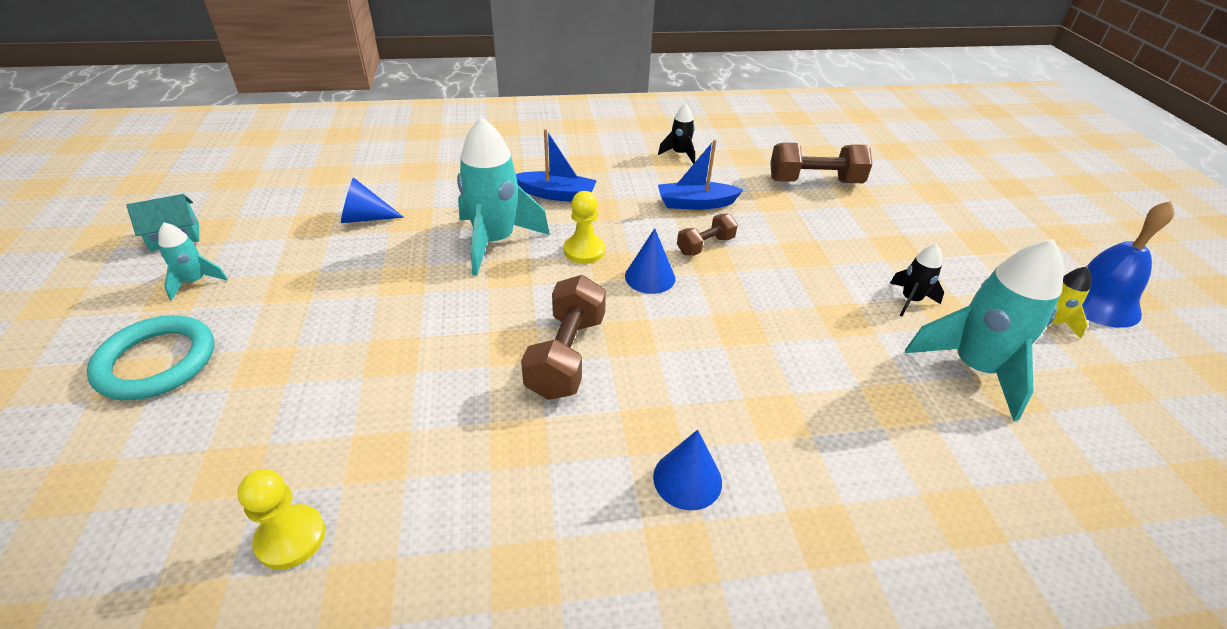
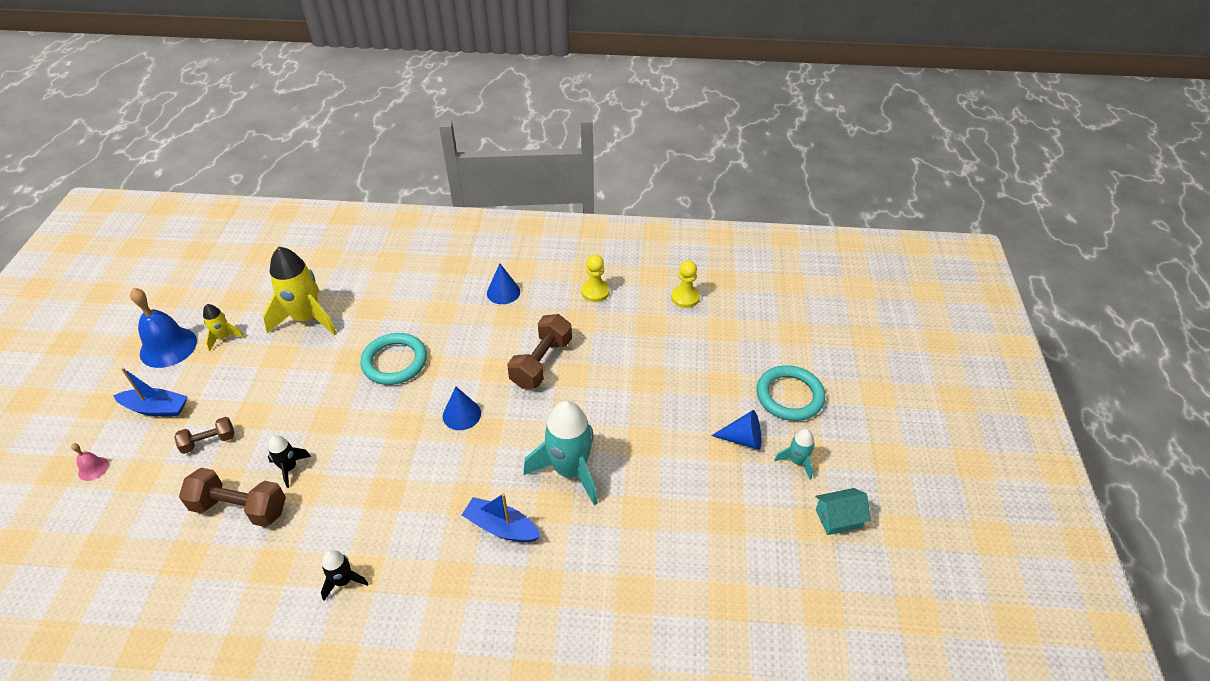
camera: 165 degrees left, 5 degrees up
(365, 218) = (681, 519): blue cone -> blue cone (743, 439)
(584, 251) = (500, 449): yellow pawn -> yellow pawn (595, 291)
(695, 203) = (377, 493): blue boat -> blue boat (156, 408)
(705, 245) = (401, 439): brown dumbbell -> brown dumbbell (209, 441)
(784, 325) = (394, 362): none -> turquoise ring
(910, 300) = (294, 367): black rocket -> black rocket (289, 468)
(973, 368) = (307, 319): turquoise rocket -> yellow rocket
(984, 191) = (93, 468): none -> pink bell

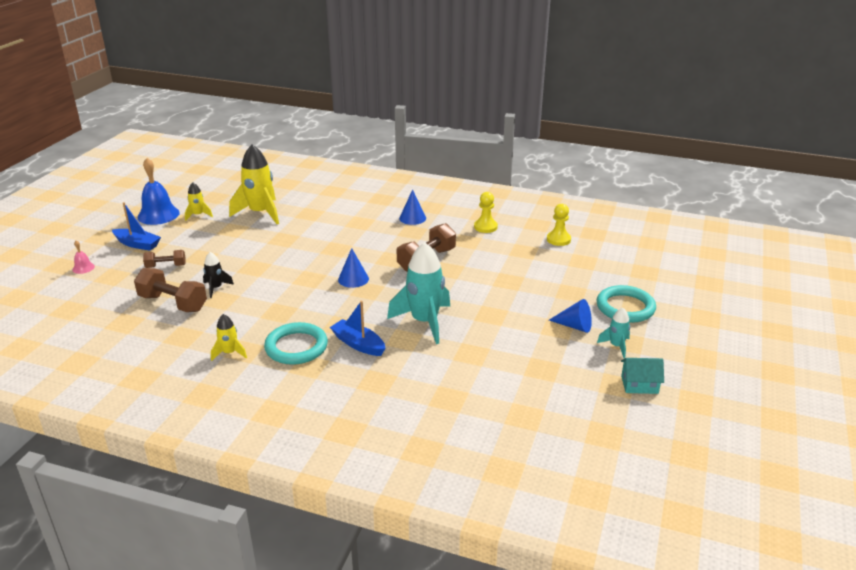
camera: 15 degrees right, 15 degrees down
(343, 581) = (229, 353): black rocket -> yellow rocket
(394, 362) = (315, 244): turquoise ring -> turquoise ring (296, 347)

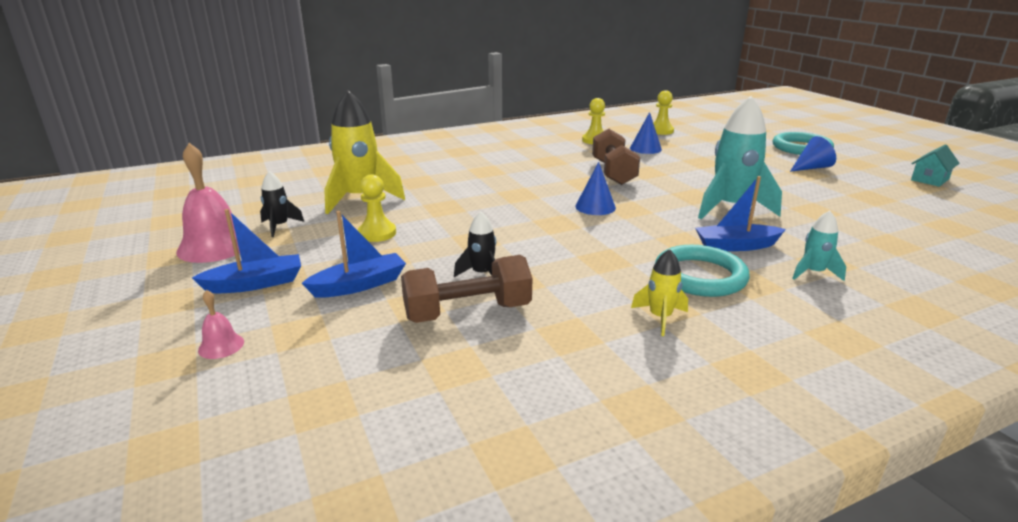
camera: 45 degrees left, 5 degrees down
(158, 215) = (214, 246): blue bell -> pink bell
(166, 266) = (359, 285): brown dumbbell -> blue boat
(198, 215) = (279, 226): yellow rocket -> black rocket
(224, 240) = (377, 233): none -> yellow pawn
(412, 218) = (524, 153): blue cone -> blue cone (645, 148)
(616, 346) = (860, 167): turquoise rocket -> turquoise rocket (813, 273)

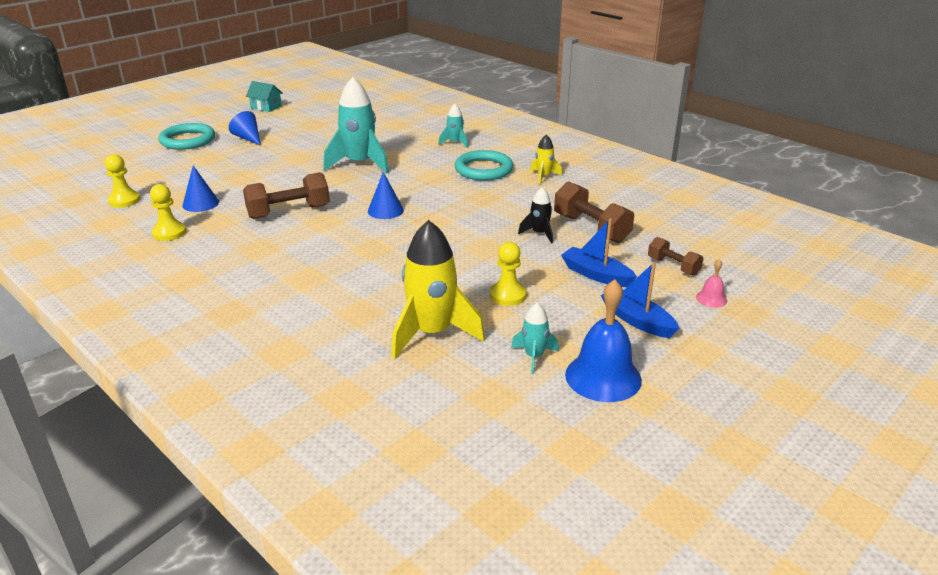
camera: 110 degrees left, 5 degrees up
(214, 246) = (603, 377): pink bell -> blue bell
(279, 226) = (534, 357): black rocket -> turquoise rocket
(316, 345) = (673, 266): none -> brown dumbbell
(736, 246) = (430, 161): blue boat -> none

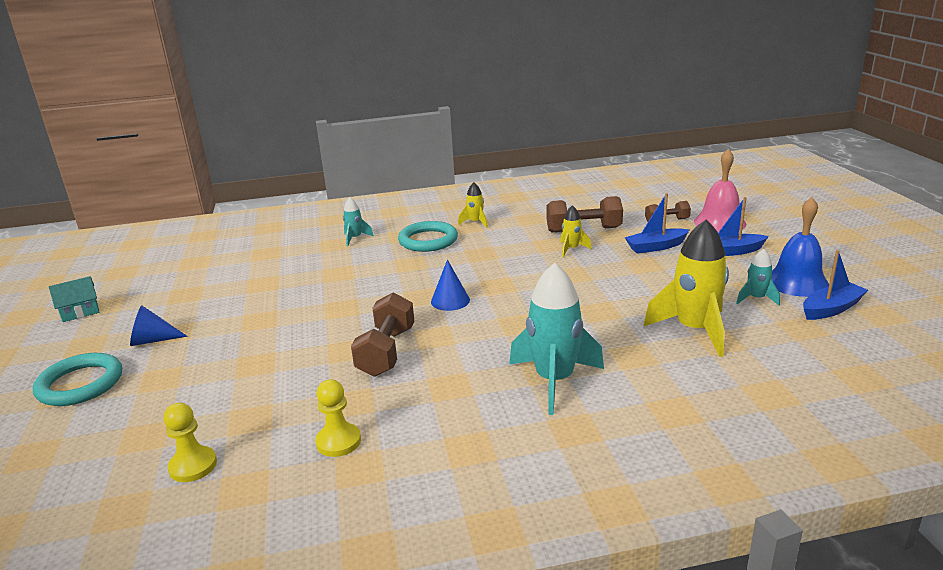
camera: 55 degrees left, 5 degrees down
(200, 203) = (288, 405): blue cone -> none
(359, 164) = (329, 291): turquoise rocket -> turquoise rocket (554, 380)
(507, 295) = (658, 285): yellow pawn -> none
(539, 234) = (571, 249): black rocket -> yellow rocket
(556, 410) = (831, 309): none -> blue boat
(711, 299) = (719, 222): pink bell -> pink bell, size x2.16

